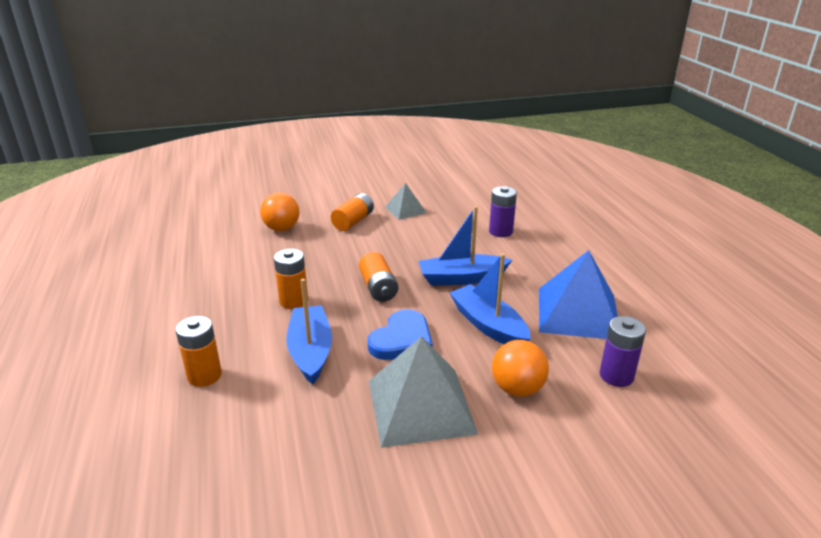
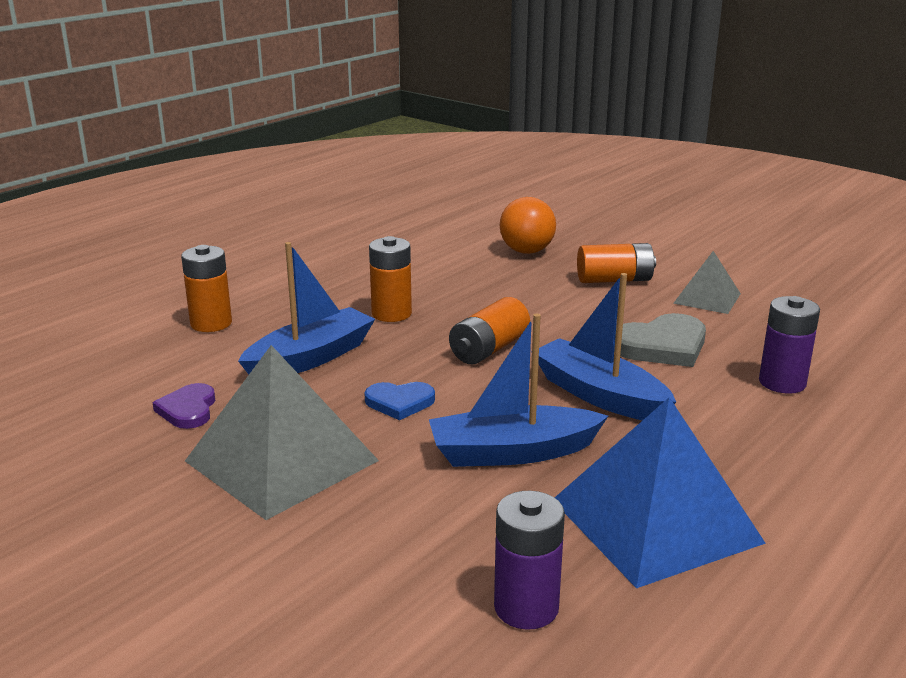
camera: 55 degrees right, 5 degrees down
(316, 425) = (188, 409): none -> purple heart
(402, 339) = (399, 402): blue heart -> blue heart, size x0.62
(436, 242) = (662, 346): none -> grey heart
(488, 325) = (512, 452): blue boat -> blue boat turned 120 degrees counterclockwise
(517, 389) = (391, 522): orange ball -> none

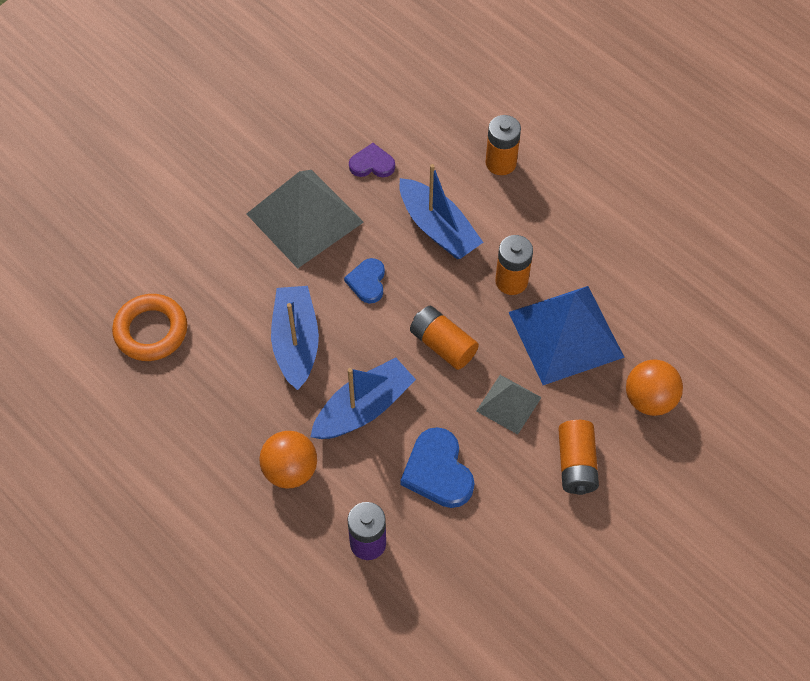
camera: 95 degrees right, 35 degrees up
(526, 607) = (151, 331): purple battery -> orange ring
(655, 520) = (211, 409): blue pyramid -> blue pyramid (565, 334)
(662, 346) = (438, 471): grey heart -> blue heart
(707, 298) = (531, 535): grey pyramid -> grey pyramid (508, 404)
(718, 442) = (290, 470): none -> orange ball

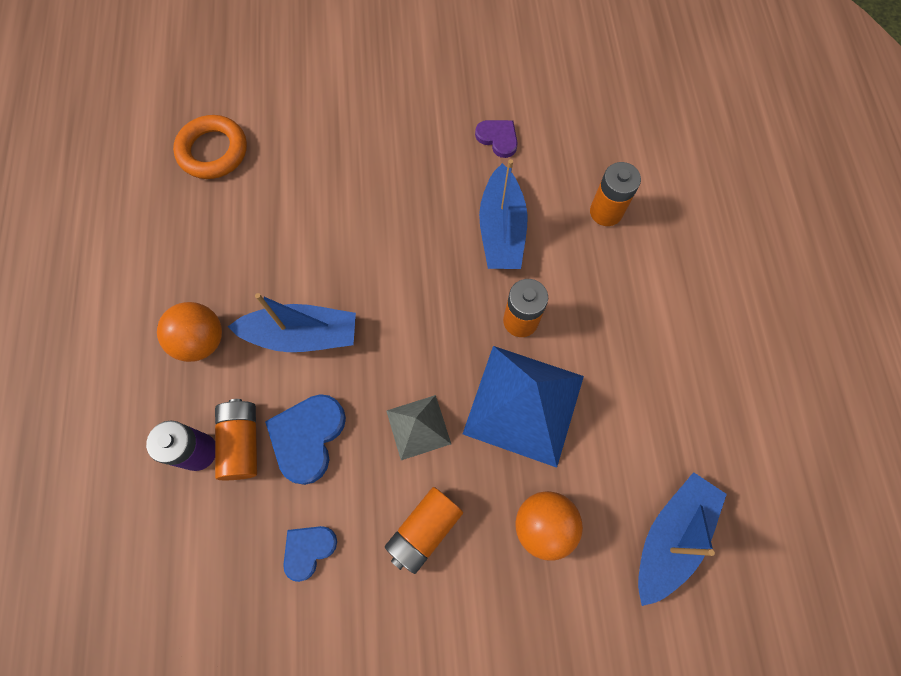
camera: 40 degrees right, 10 degrees up
(296, 342) = (304, 240): blue boat -> blue boat (671, 536)
(305, 218) = (405, 145): grey pyramid -> none
(367, 282) = (403, 232): blue heart -> blue heart (308, 550)
(443, 345) = (413, 331): orange battery -> orange battery (242, 442)

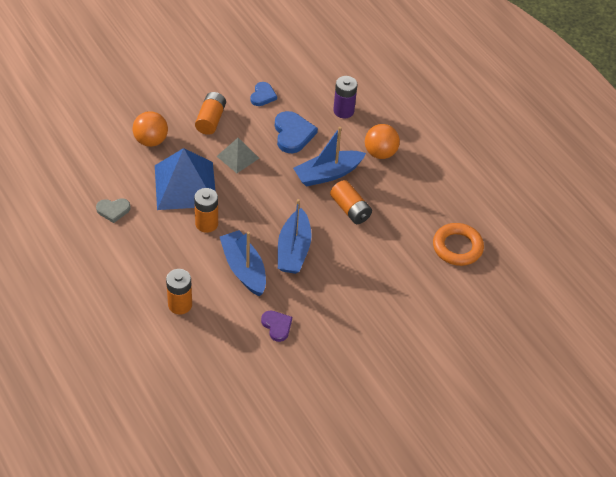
camera: 150 degrees right, 20 degrees down
(242, 442) = (324, 121): orange battery -> orange battery (350, 209)
(498, 138) = (277, 326): purple heart -> purple heart turned 135 degrees counterclockwise
(650, 402) = (113, 210): none -> grey heart
(671, 536) = (82, 158): blue boat -> blue boat (293, 250)

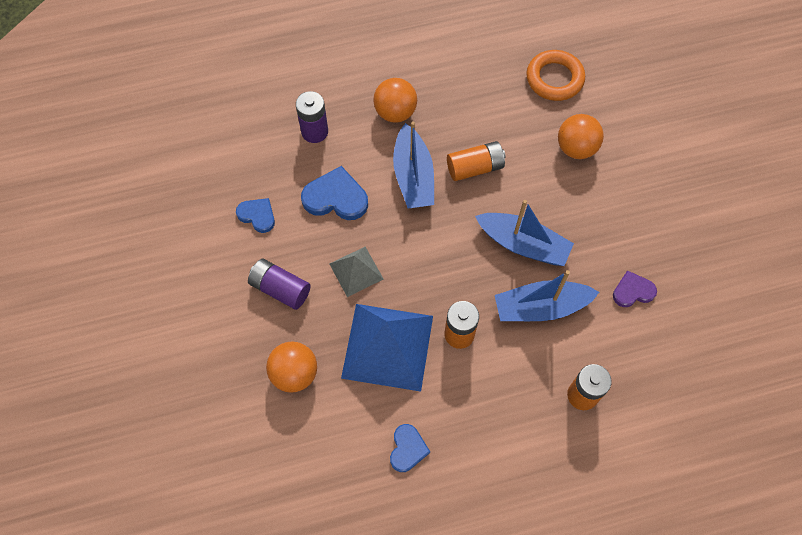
camera: 70 degrees left, 15 degrees up
(113, 210) = (407, 449): grey heart -> blue heart
(210, 120) = (280, 289): orange battery -> purple battery
(395, 271) = (576, 148): none -> orange ball

